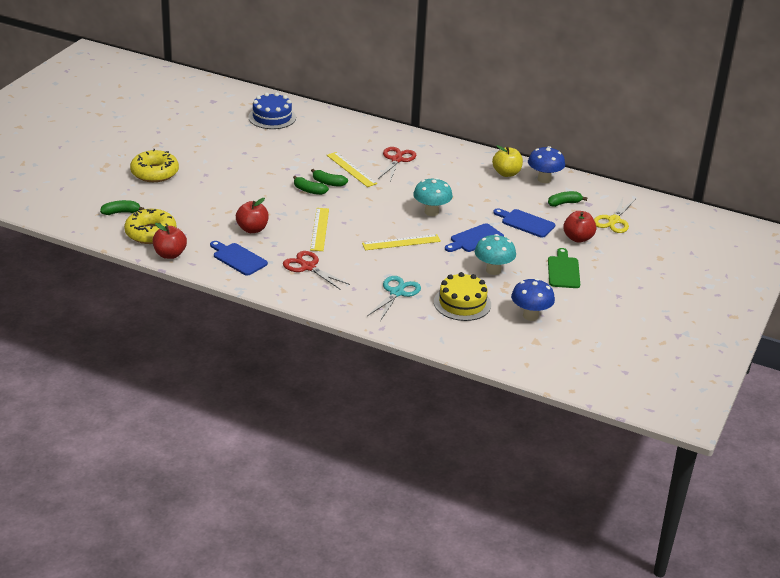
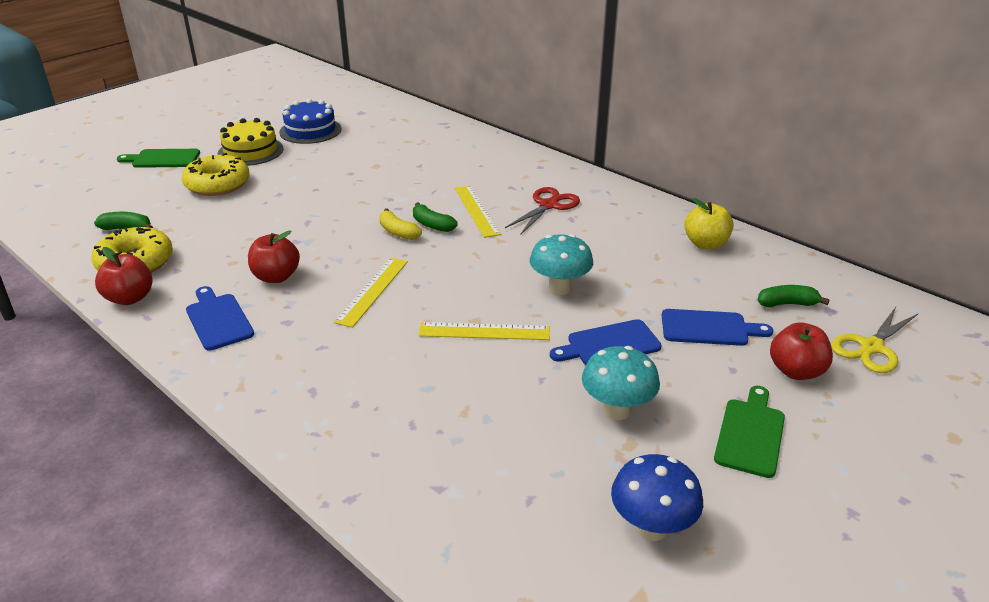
camera: 20 degrees right, 0 degrees up
(93, 158) = (163, 159): none -> green cutting board
(272, 117) = (417, 136): blue cake -> blue cake (310, 130)
(308, 267) = (310, 351): red scissors -> none
(309, 190) = (398, 232): green banana -> yellow banana
(396, 293) = (422, 426): turquoise scissors -> none
(462, 303) = (528, 471): yellow cake -> yellow cake (250, 151)
(525, 223) = (709, 328): blue cutting board -> blue cutting board turned 135 degrees clockwise
(544, 179) = (764, 261): blue mushroom -> none

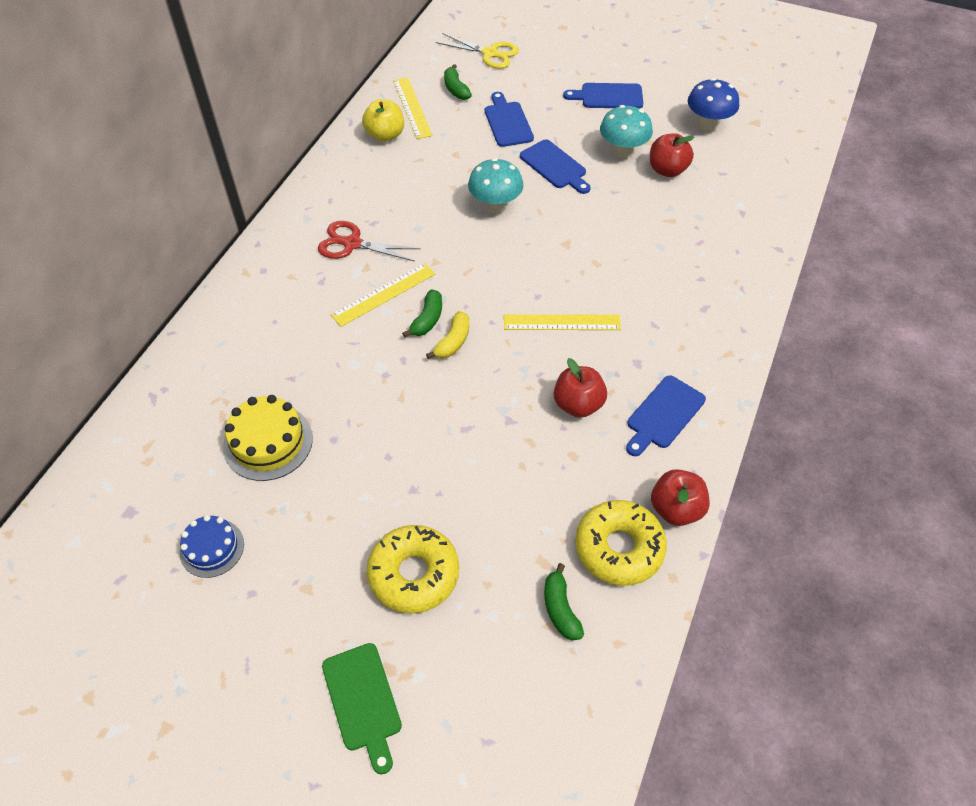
camera: 110 degrees left, 20 degrees up
(250, 151) = (303, 591): yellow cake -> yellow cake (268, 442)
(310, 130) = (212, 548): blue cake -> blue cake, size x0.66
(484, 331) = (578, 234): yellow ruler -> yellow ruler (412, 107)
(750, 434) = (608, 96): green cutting board -> blue cutting board
(796, 371) = (535, 82): red apple -> red apple (667, 170)

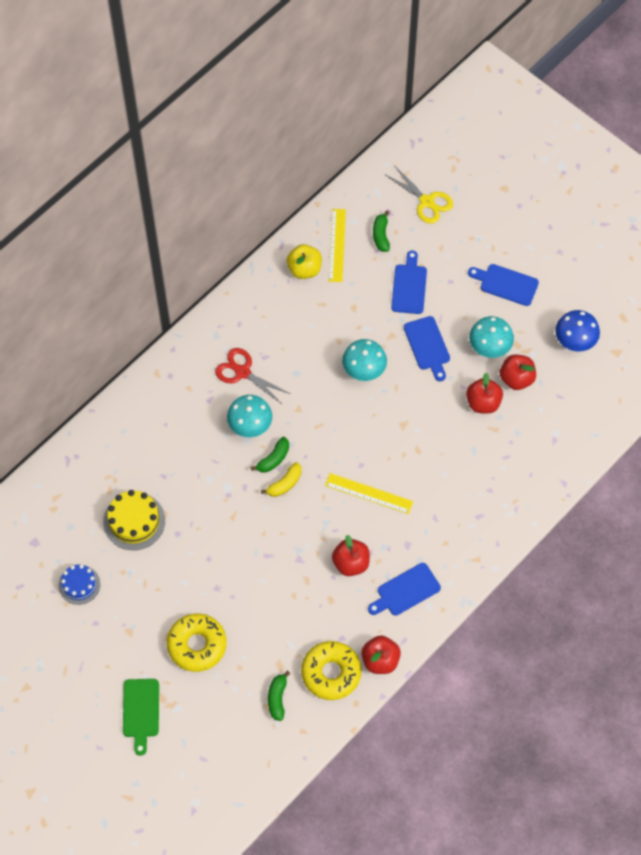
camera: 20 degrees right, 10 degrees up
(384, 294) = (250, 426): yellow ruler -> turquoise mushroom
(644, 200) = (483, 403): none -> red apple

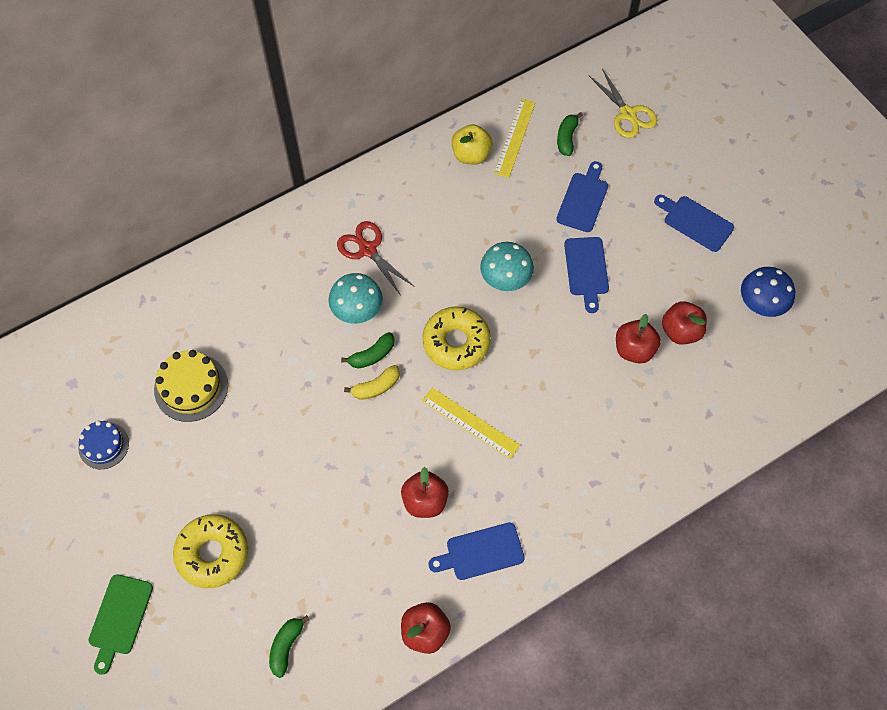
camera: 15 degrees right, 0 degrees up
(331, 673) = (360, 632): yellow donut -> yellow donut (456, 342)
(489, 348) = (658, 289): turquoise mushroom -> none

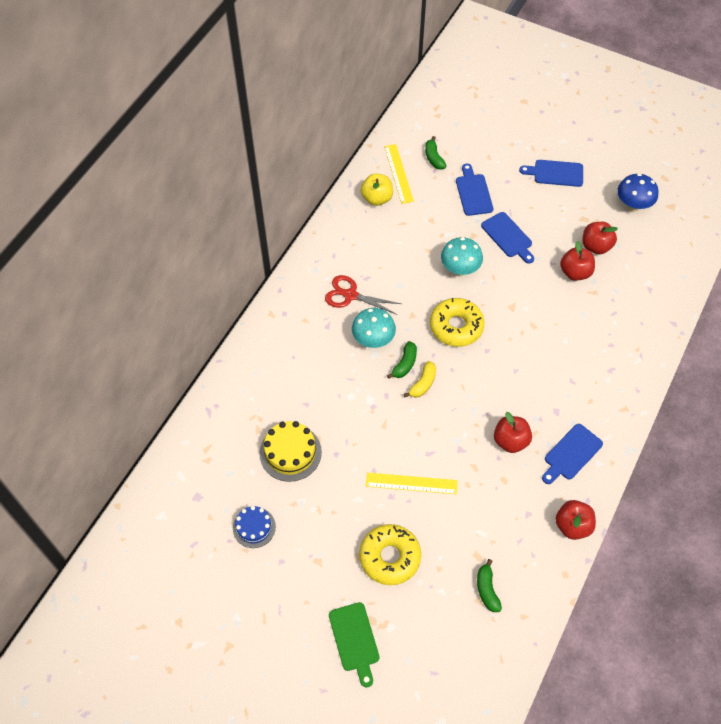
camera: 30 degrees left, 5 degrees down
(470, 423) = (503, 374): yellow ruler -> yellow ruler (411, 483)
(628, 114) = (463, 124): yellow scissors -> none

